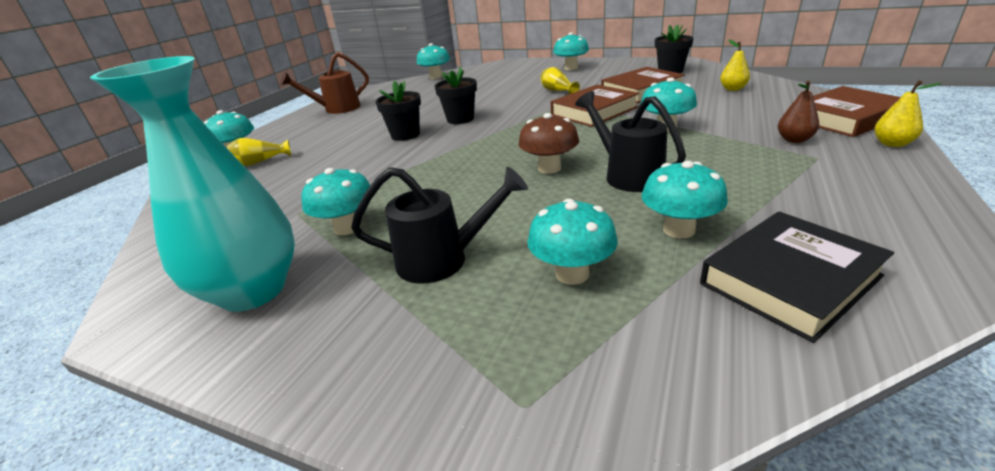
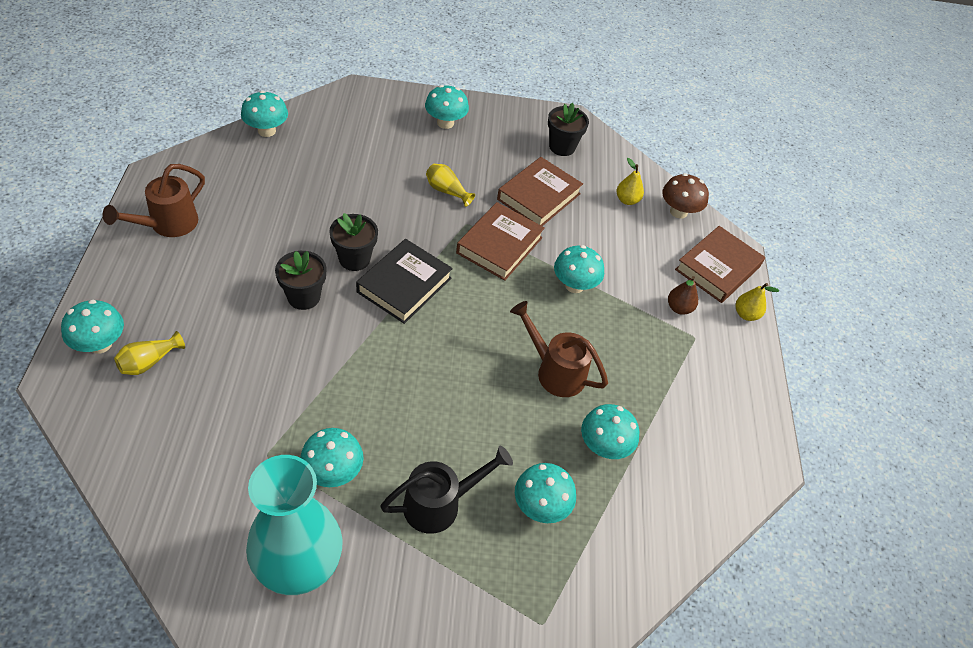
camera: 30 degrees left, 20 degrees up
(549, 168) = (484, 362): brown mushroom -> brown mushroom (678, 212)
(628, 175) = (555, 371): black watering can -> brown watering can
(790, 280) = (674, 493): black book -> black book (404, 285)

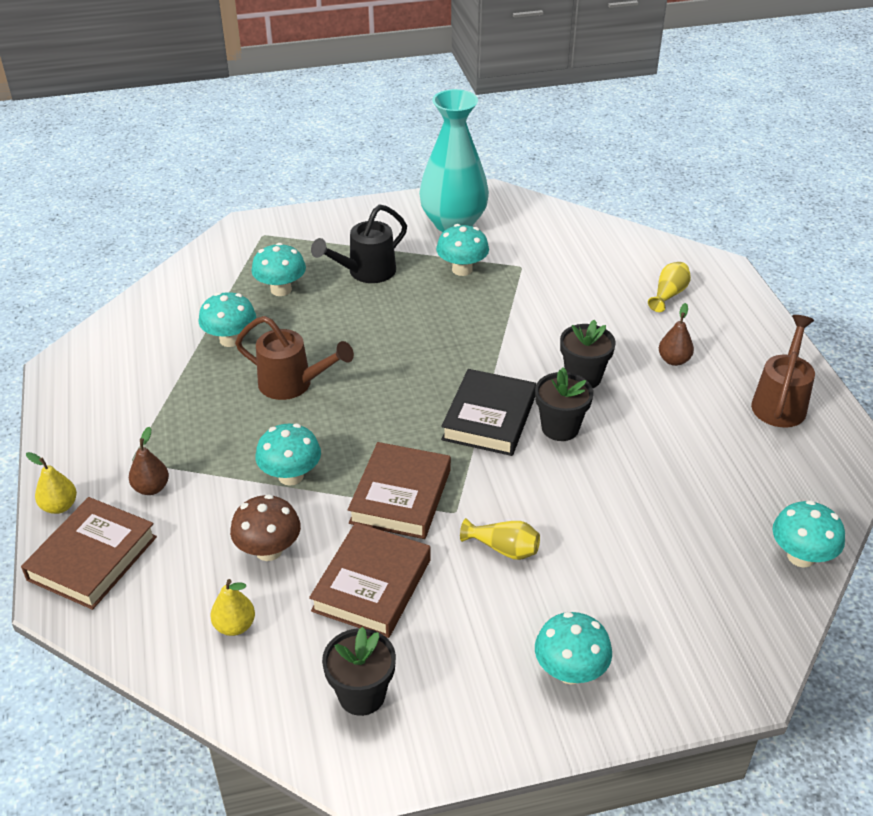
camera: 170 degrees right, 10 degrees down
(100, 344) = (721, 295): turquoise mushroom -> none
(214, 288) = (673, 360): none -> brown pear
(678, 212) = (149, 633): brown mushroom -> brown mushroom (269, 550)

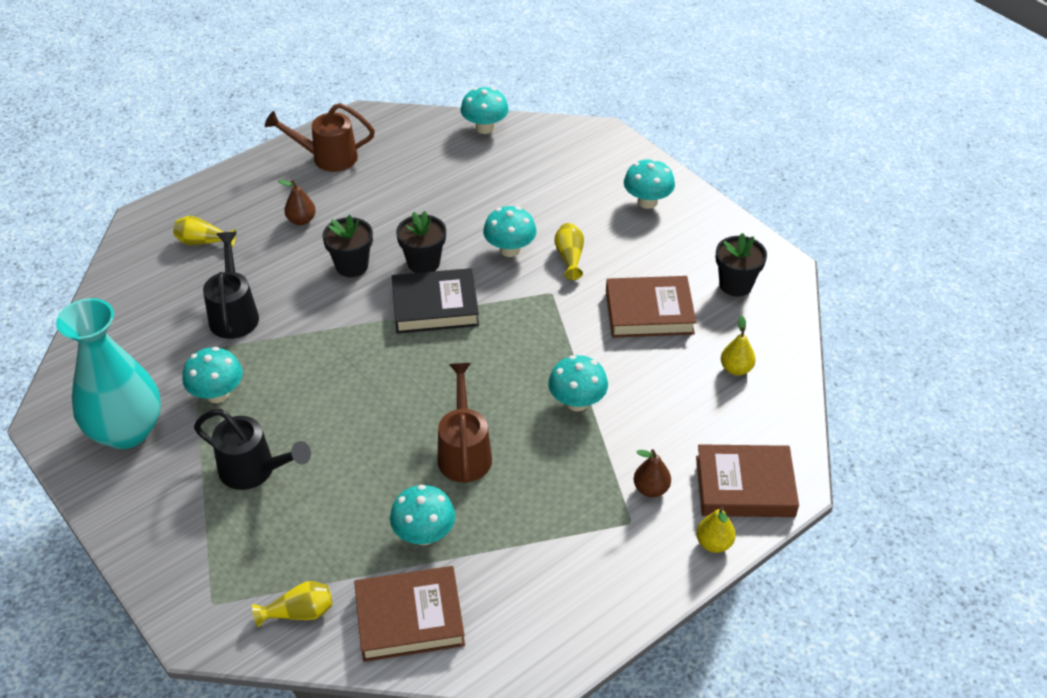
camera: 115 degrees left, 5 degrees up
(220, 267) = (299, 612): none -> yellow vase
(269, 550) = (659, 381): brown mushroom -> none
(281, 289) = (318, 532): turquoise mushroom -> turquoise mushroom (510, 249)
(400, 496) = (555, 328): brown book -> brown book (409, 618)
(555, 294) = (234, 314): none -> black watering can

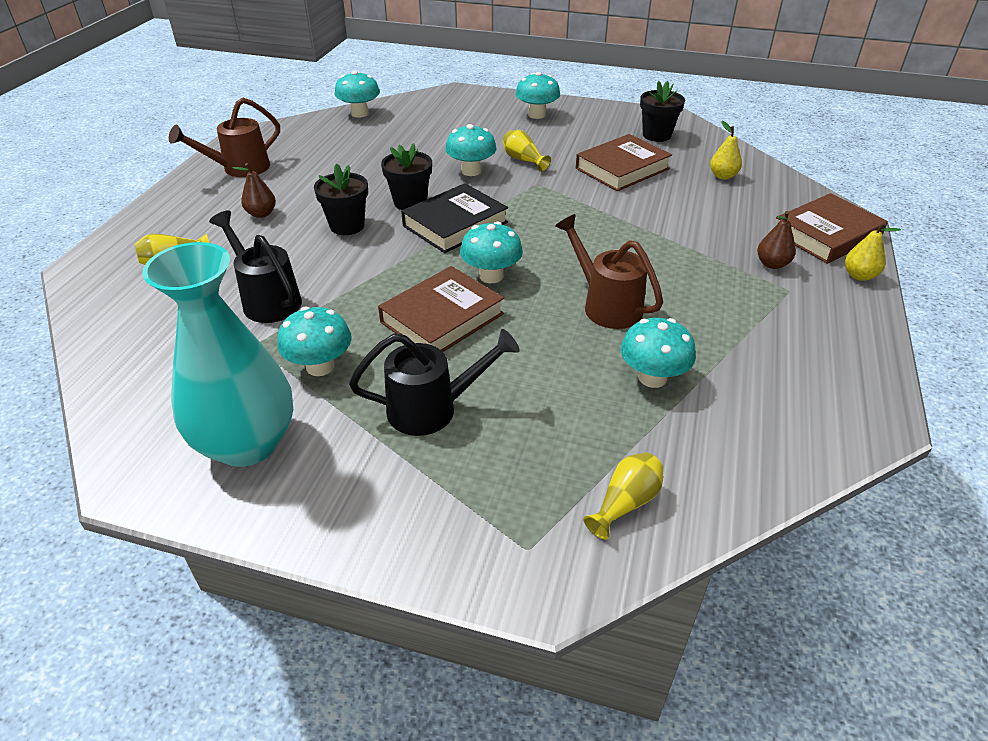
camera: 35 degrees left, 5 degrees down
(409, 618) = (727, 448): brown book -> brown book (442, 318)
(577, 402) = (646, 237): turquoise mushroom -> turquoise mushroom (491, 276)

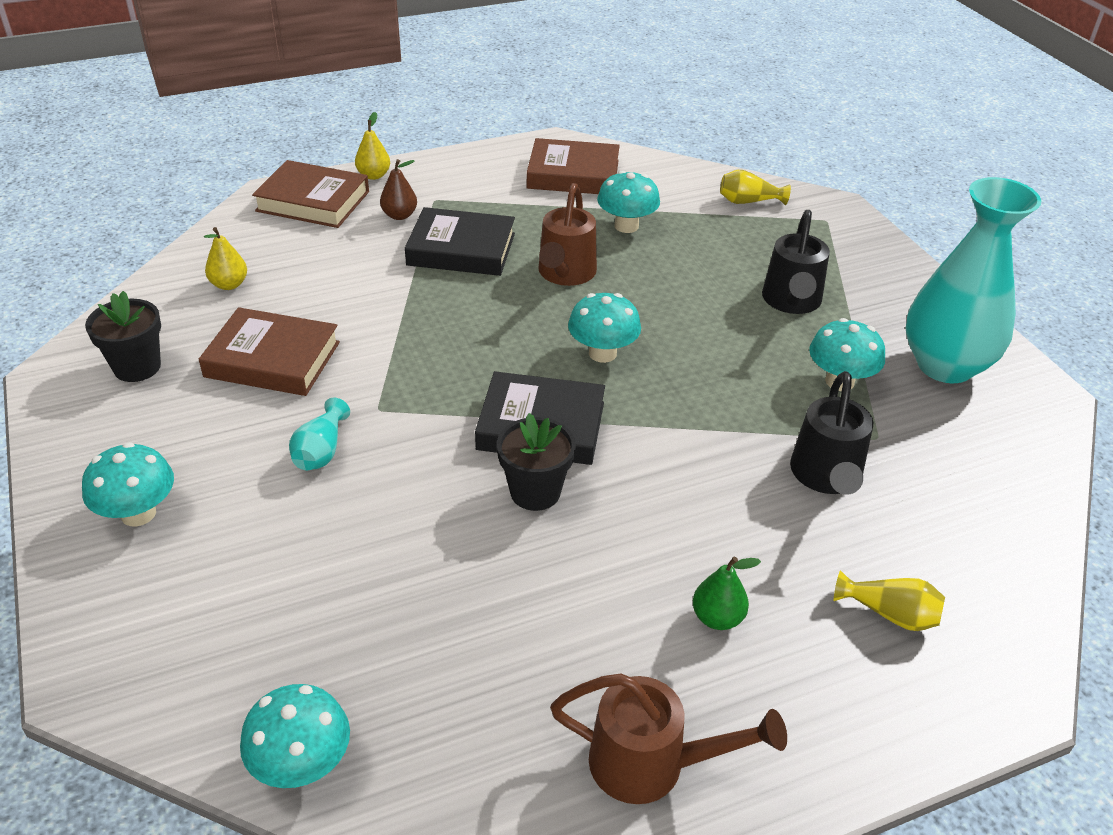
camera: 130 degrees left, 0 degrees up
(261, 214) = (717, 618): brown pear -> green pear
(347, 226) = (645, 512): black flower pot -> none
(432, 409) = (791, 302): black watering can -> black watering can turned 120 degrees counterclockwise
(442, 318) = (696, 350): brown book -> brown book (573, 174)
(471, 171) = (399, 483): turquoise mushroom -> none
(523, 160) = (321, 451): yellow vase -> turquoise vase
(691, 272) = (461, 249): none -> black book

